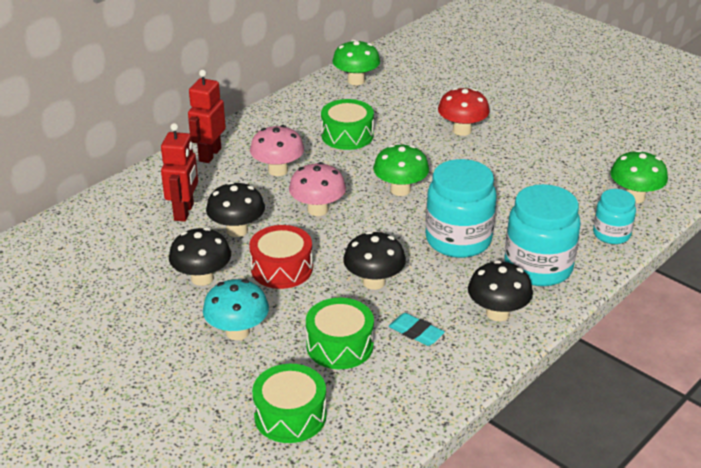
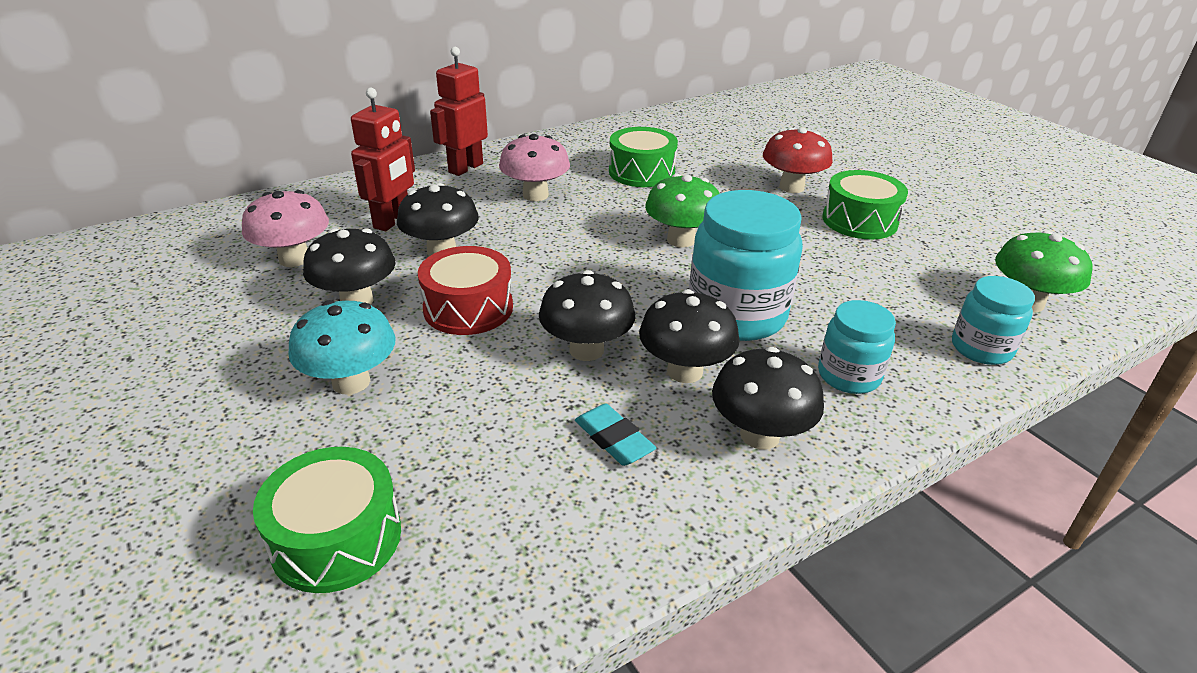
camera: 15 degrees right, 0 degrees up
(317, 210) = (559, 245): pink mushroom -> pink mushroom (294, 259)
(339, 345) = (485, 435): green drum -> green drum (859, 221)
(356, 81) = (680, 122): green mushroom -> none
(440, 284) = (685, 371): none -> black mushroom
(538, 267) = (848, 376): turquoise jar -> turquoise jar, size x0.57

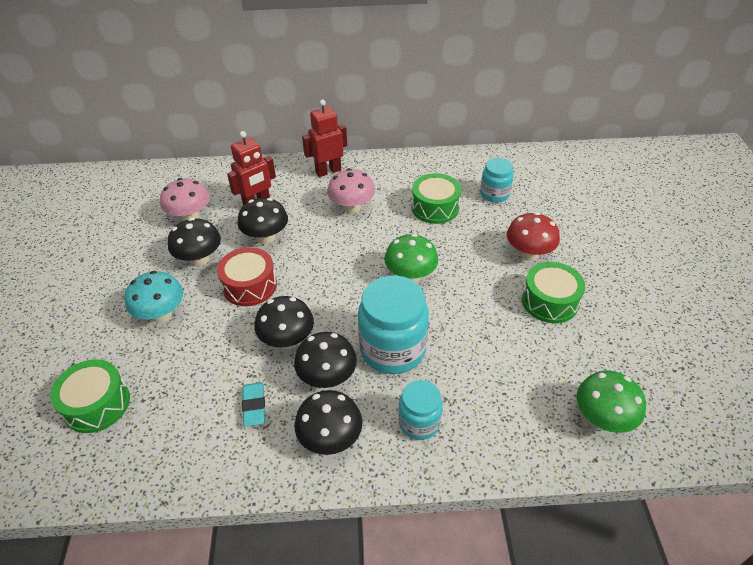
camera: 30 degrees right, 10 degrees up
(981, 348) = (527, 440): turquoise jar -> turquoise jar (494, 194)

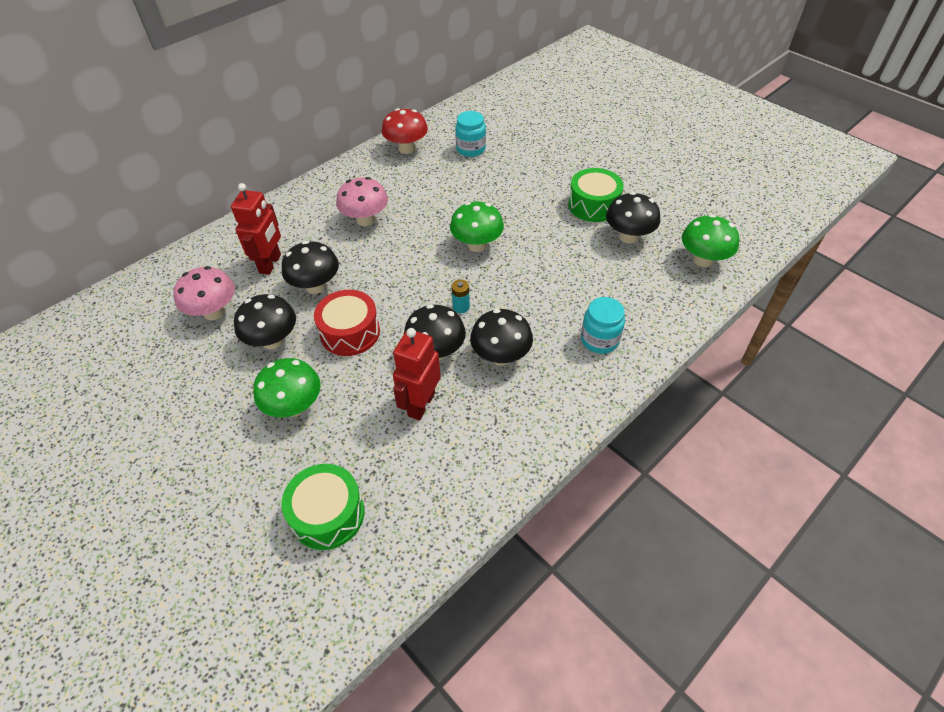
camera: 40 degrees left, 5 degrees up
(161, 314) = (294, 406): turquoise mushroom -> green mushroom
(254, 406) = (469, 415): turquoise eraser -> none
(328, 171) = (306, 201): red robot -> red robot (421, 404)
(330, 439) = (553, 394): black mushroom -> black mushroom (628, 236)
(343, 318) = (461, 307): none -> turquoise battery
(392, 349) = (525, 304): turquoise jar -> none
(435, 207) = (436, 183): green drum -> none
(528, 254) = (544, 180): red mushroom -> red mushroom (406, 148)

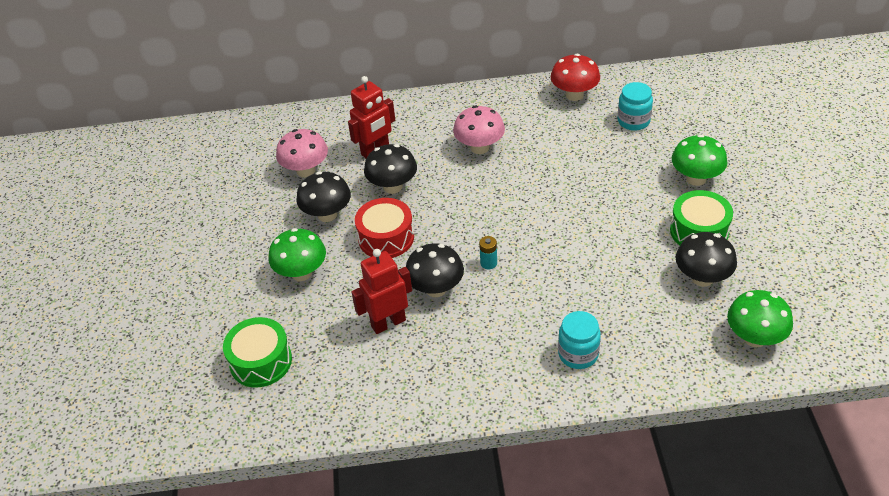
camera: 40 degrees right, 5 degrees down
(477, 245) = (552, 216): green mushroom -> green mushroom (696, 178)
(501, 356) = (482, 321): black mushroom -> none

